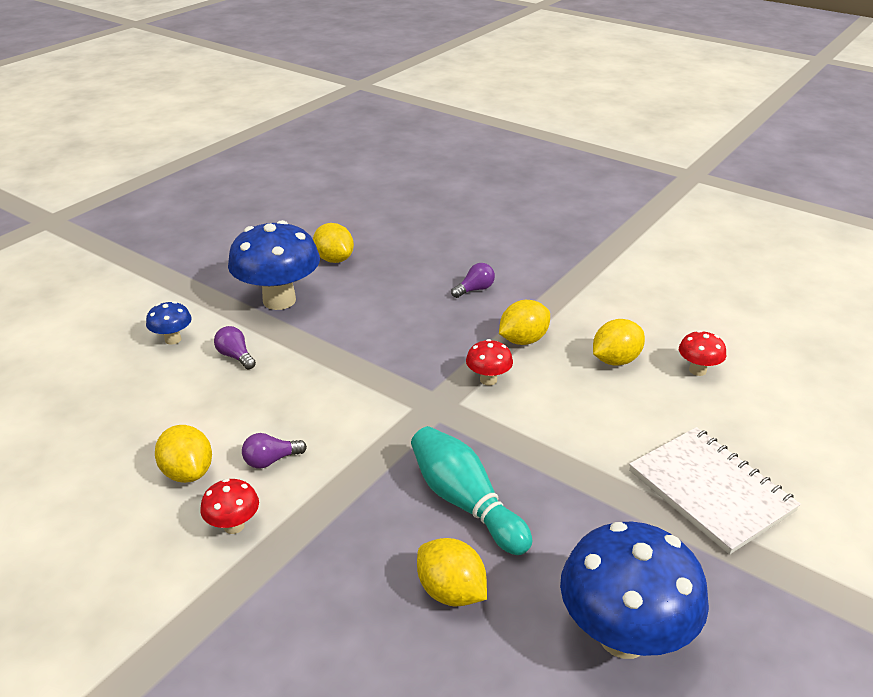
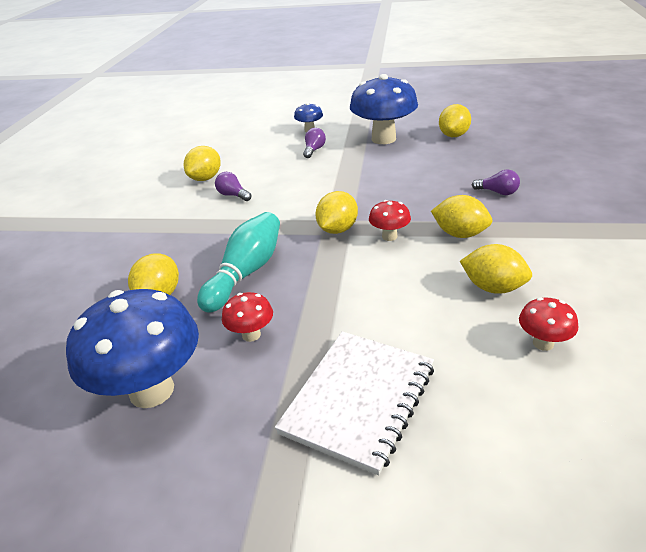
camera: 65 degrees right, 0 degrees up
(234, 525) = (173, 206): red mushroom -> red mushroom (251, 335)
(442, 407) = (337, 229): none -> yellow lemon

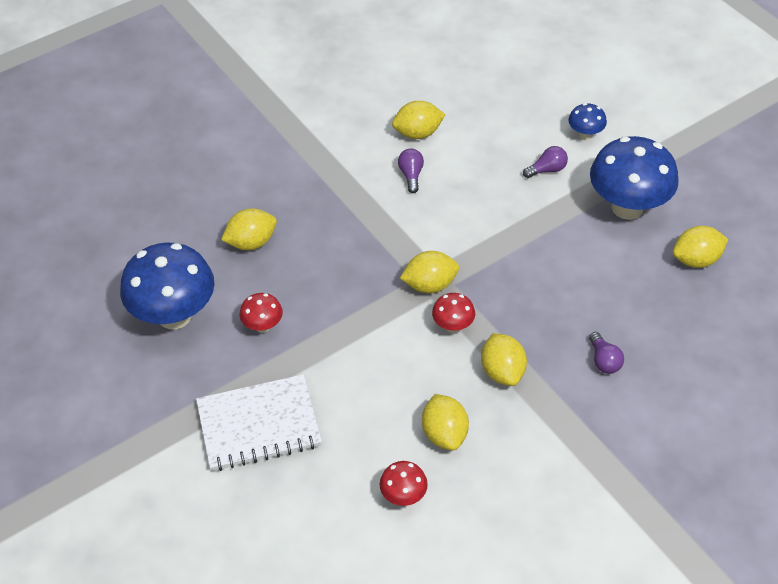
camera: 45 degrees right, 15 degrees up
(246, 273) = (321, 270): turquoise bowling pin -> none

